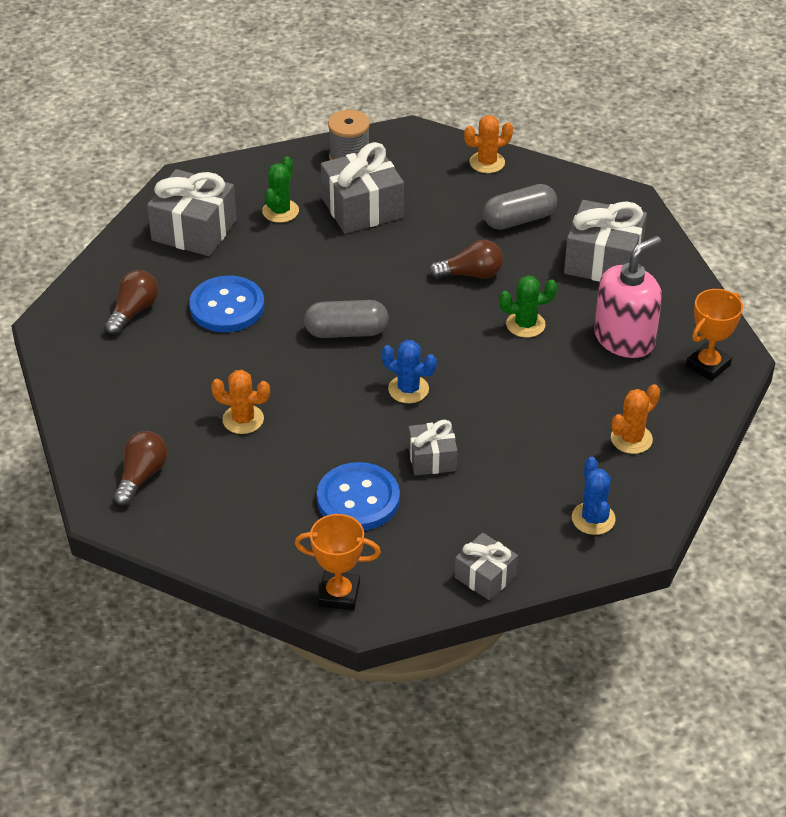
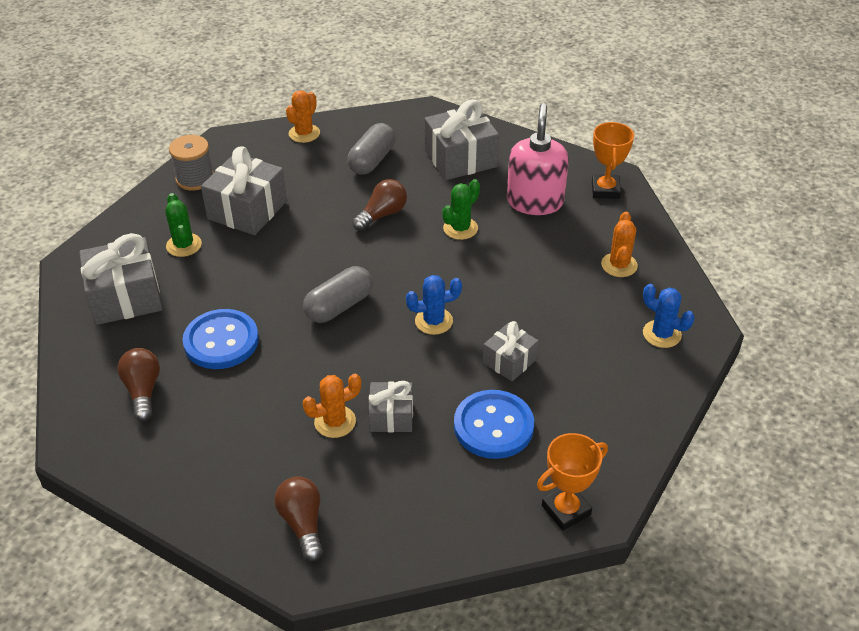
camera: 40 degrees left, 0 degrees up
(485, 576) = (645, 423): grey gift -> grey gift (391, 416)

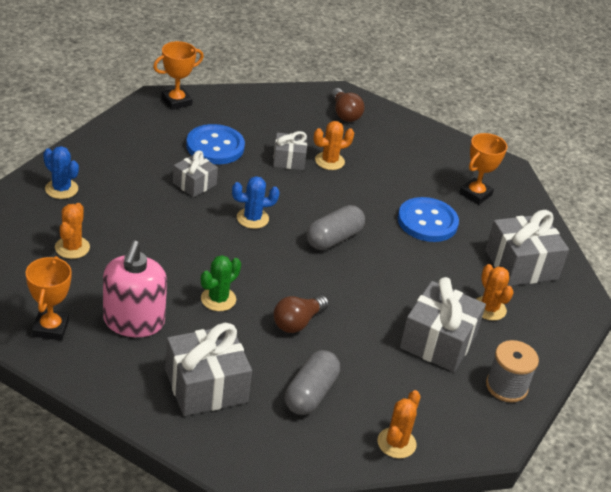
camera: 175 degrees right, 5 degrees down
(143, 391) = (475, 194): brown light bulb -> orange trophy
(184, 245) = (489, 308): green cactus -> orange cactus

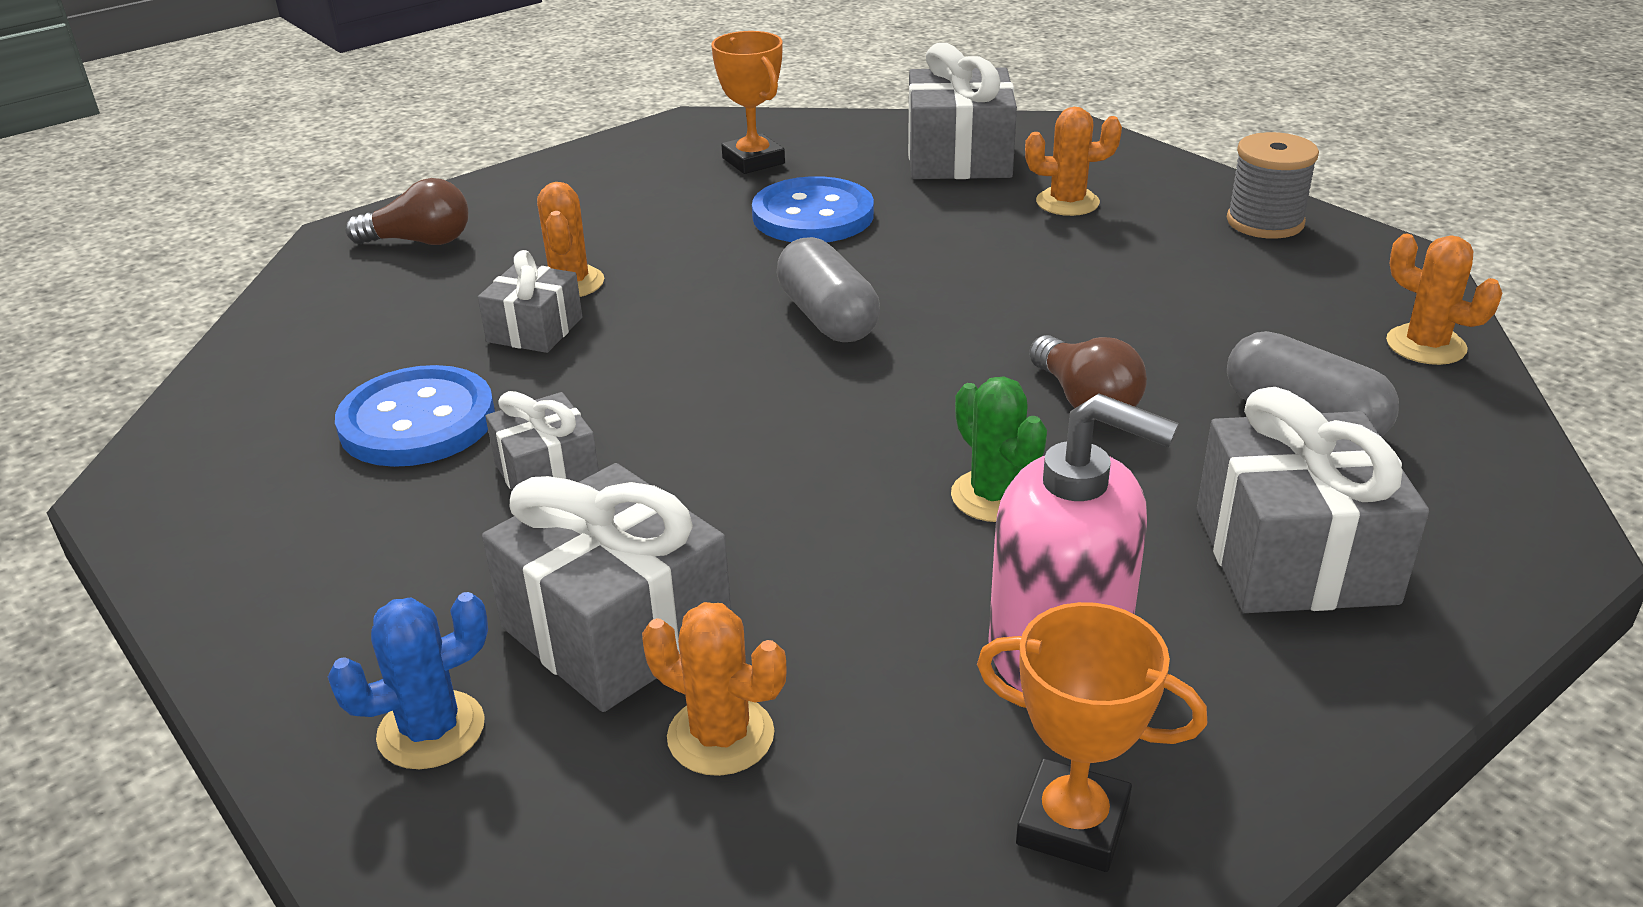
camera: 65 degrees left, 5 degrees down
(176, 101) = (180, 456): orange trophy -> none
(252, 218) = (720, 407): blue cactus -> none
(438, 341) = (1150, 261): grey gift -> grey gift (616, 628)

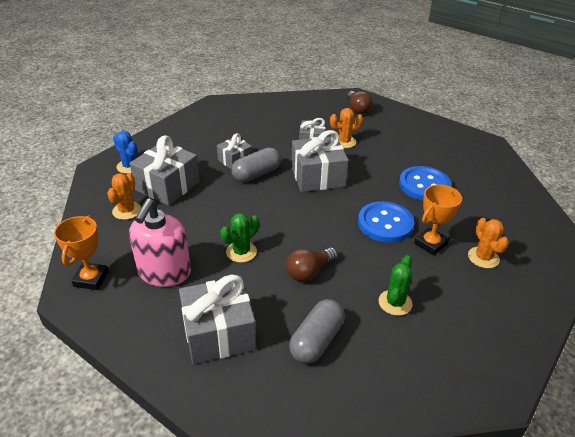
camera: 75 degrees right, 5 degrees up
(417, 421) = (255, 133): blue button -> blue button (385, 223)
(753, 161) = (463, 163): orange trophy -> orange trophy (430, 244)
(827, 317) = (345, 200): grey capsule -> grey capsule (256, 174)
(959, 157) = (508, 219): grey gift -> grey gift (318, 177)
(1190, 312) = (395, 303): none -> green cactus
(1265, 222) = (507, 333): grey spool -> none
(1425, 345) = (400, 394): orange cactus -> none

